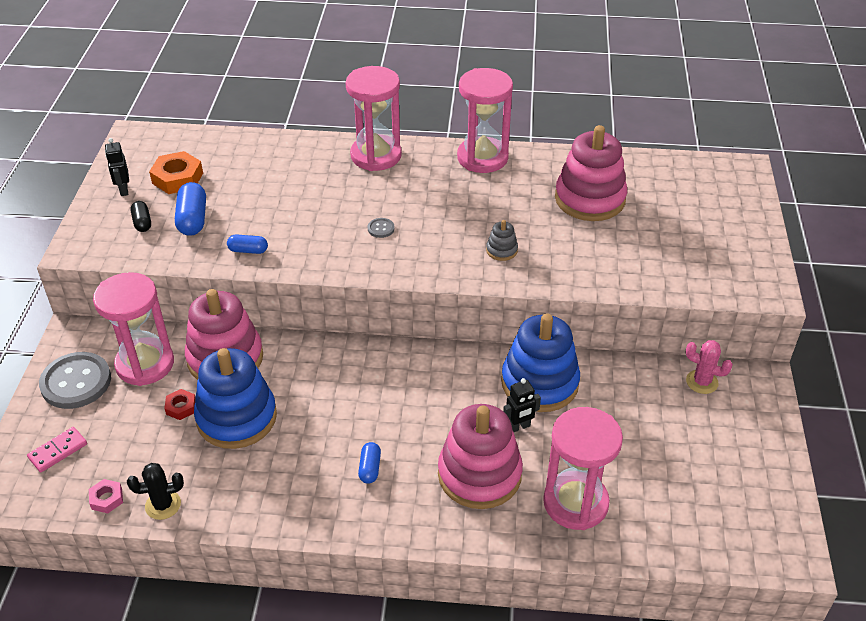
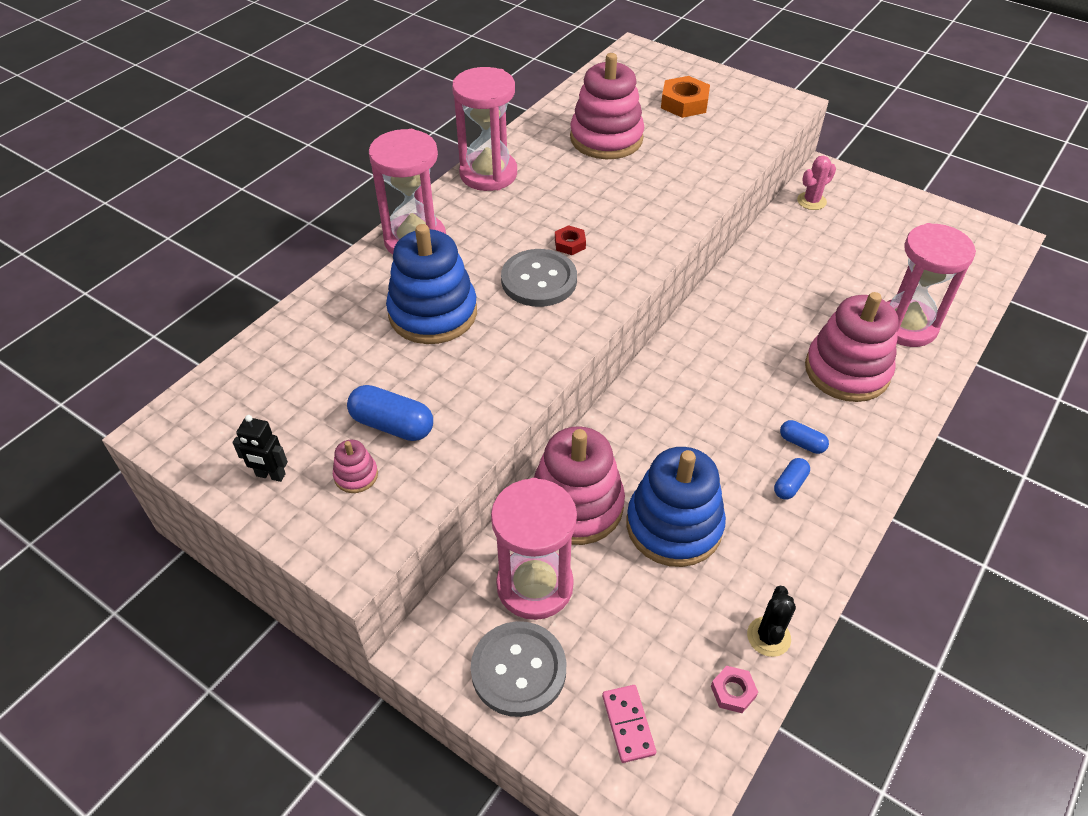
camera: 60 degrees left, 5 degrees up
(142, 222) = (356, 475): black capsule -> pink stacking toy
(177, 178) = (297, 414): orange nut -> orange nut (684, 103)
(181, 407) = (628, 572): red nut -> red nut (570, 244)
(248, 250) = (491, 394): blue capsule -> blue capsule (790, 485)
(381, 228) = (539, 280): grey button -> grey button, size x2.38
(501, 250) = (635, 215): grey stacking toy -> none
(519, 427) = (803, 323): black robot -> none
(539, 383) = (758, 288): blue stacking toy -> blue stacking toy (433, 313)

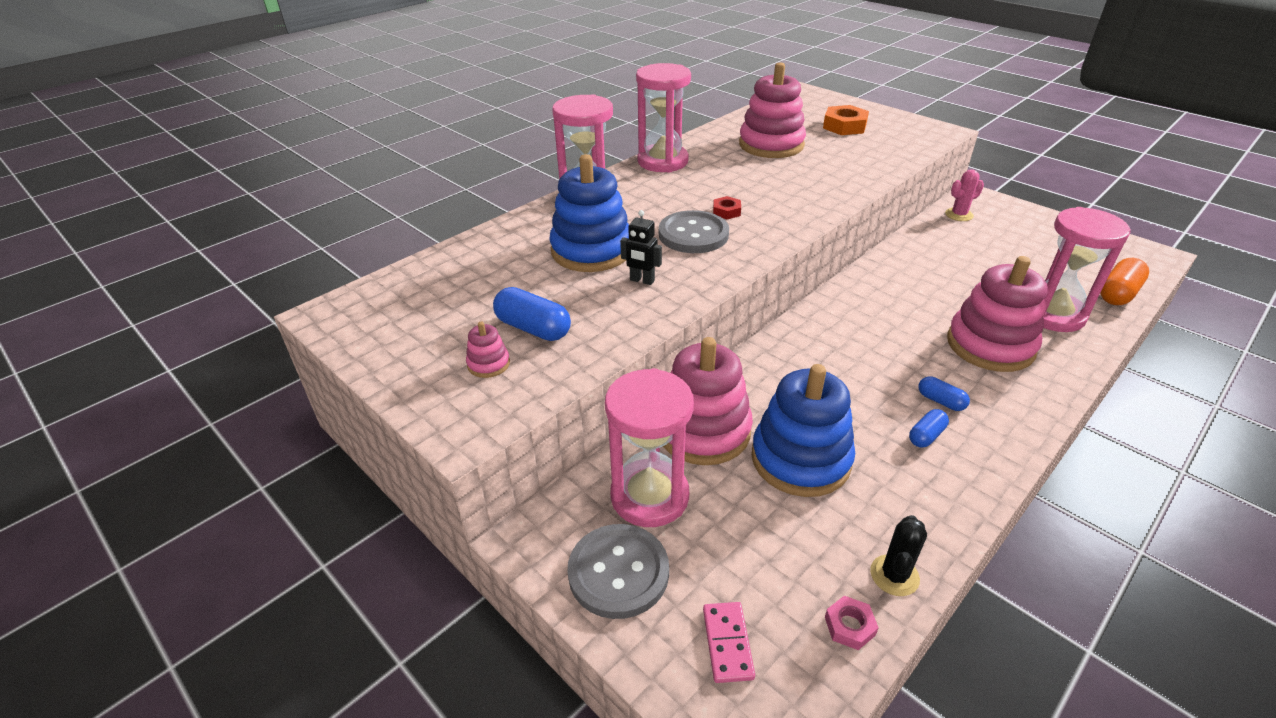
camera: 10 degrees right, 10 degrees down
(270, 475) = (410, 356): black robot -> black robot (642, 280)
(969, 293) = (1118, 293): none -> orange capsule

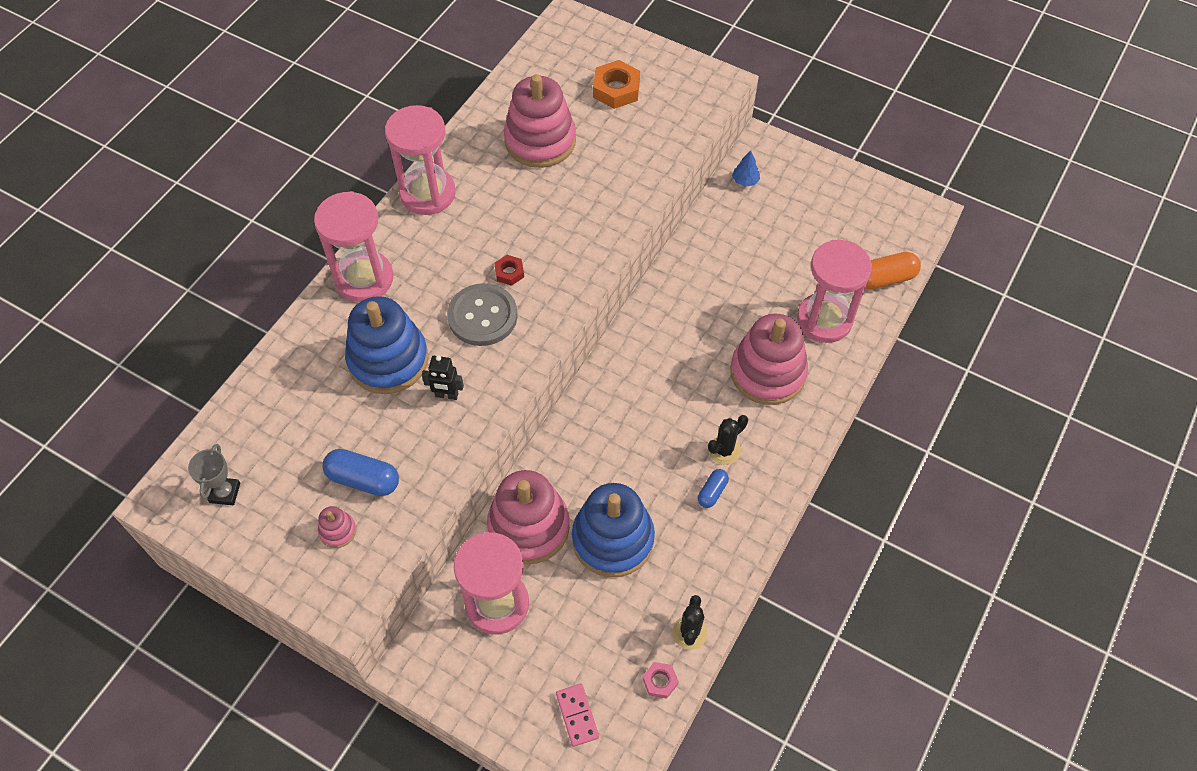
camera: 15 degrees left, 20 degrees up
(389, 317) = (225, 493): none -> grey trophy
(618, 572) = (488, 678): grey button -> none
(940, 401) = (724, 450): blue capsule -> black cactus
(959, 215) = (745, 181): pink cactus -> blue tree
(1118, 293) = (885, 279): orange capsule -> orange capsule turned 45 degrees clockwise

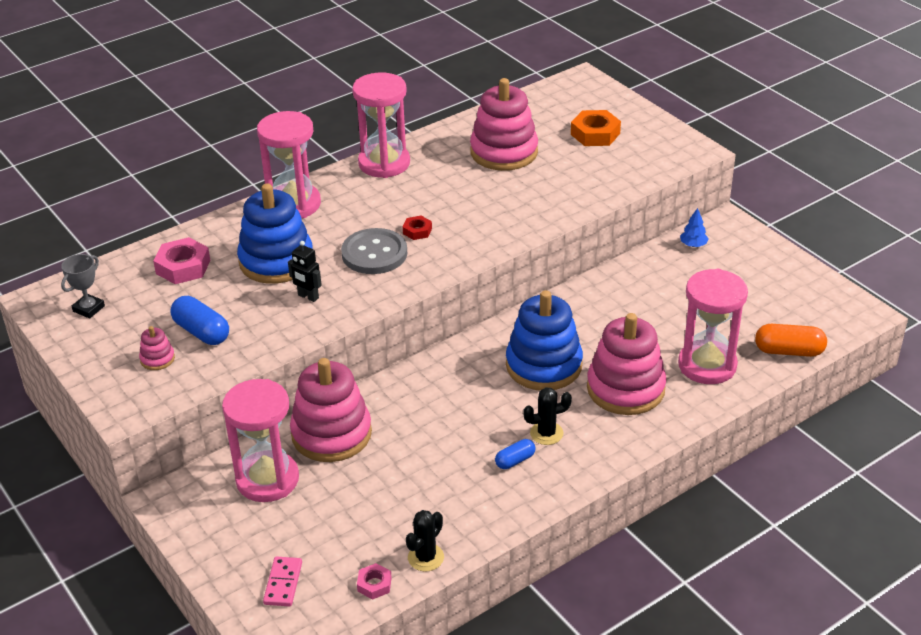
camera: 25 degrees right, 20 degrees down
(294, 401) = (183, 267): none -> pink nut
(613, 539) = (400, 466): blue stacking toy -> blue stacking toy (544, 365)

